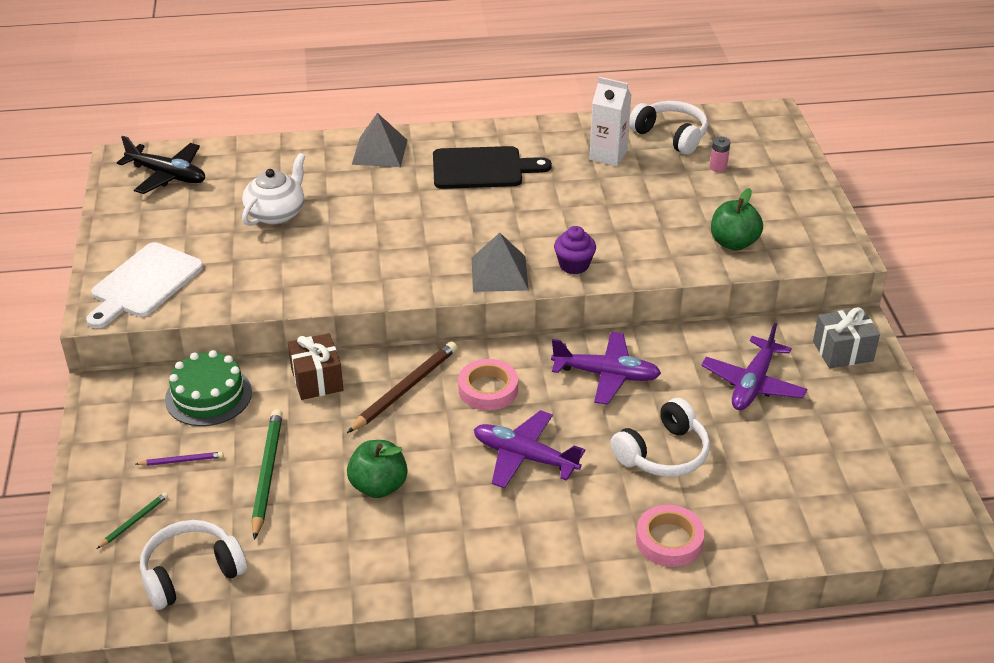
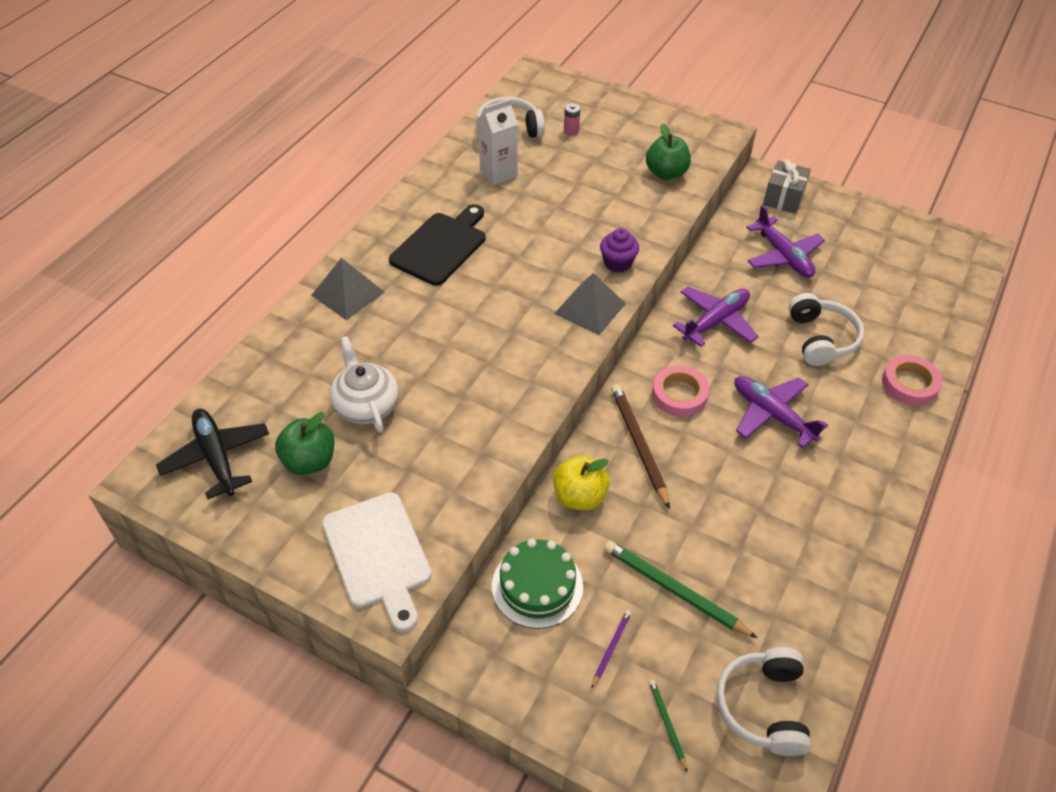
camera: 55 degrees left, 10 degrees up
(167, 175) = (216, 457): black plane -> black plane turned 90 degrees counterclockwise
(317, 379) = (579, 496): brown gift -> yellow apple
(378, 486) = (743, 520): green apple -> green apple (309, 461)
(524, 457) = (771, 414): purple plane -> purple plane turned 75 degrees clockwise

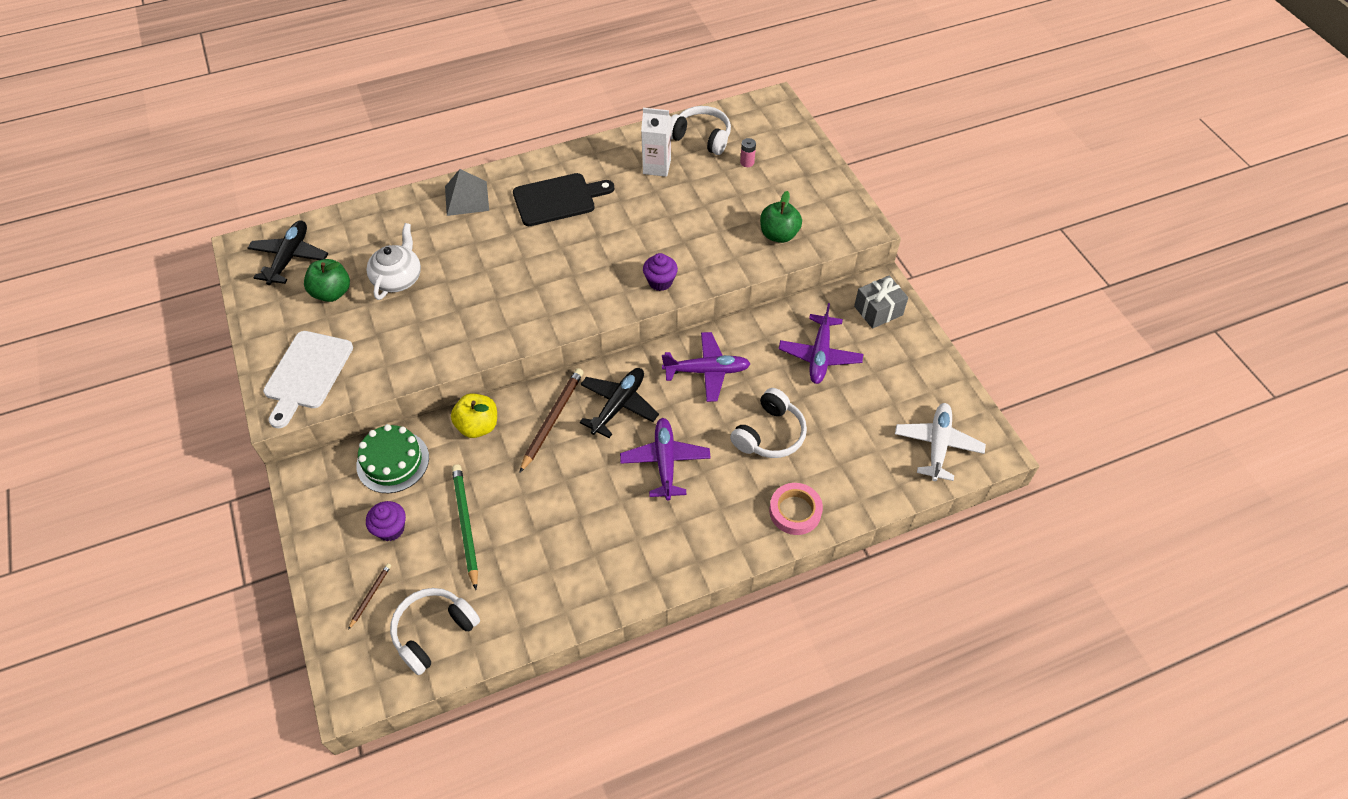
camera: 40 degrees right, 5 degrees up
(590, 308) = (603, 302): grey pyramid -> none
(611, 648) = (391, 529): purple pencil -> purple cupcake
(667, 724) = (370, 595): green pencil -> brown pencil
(679, 395) = (618, 405): pink tape -> black plane
(939, 269) = (937, 445): none -> white plane

